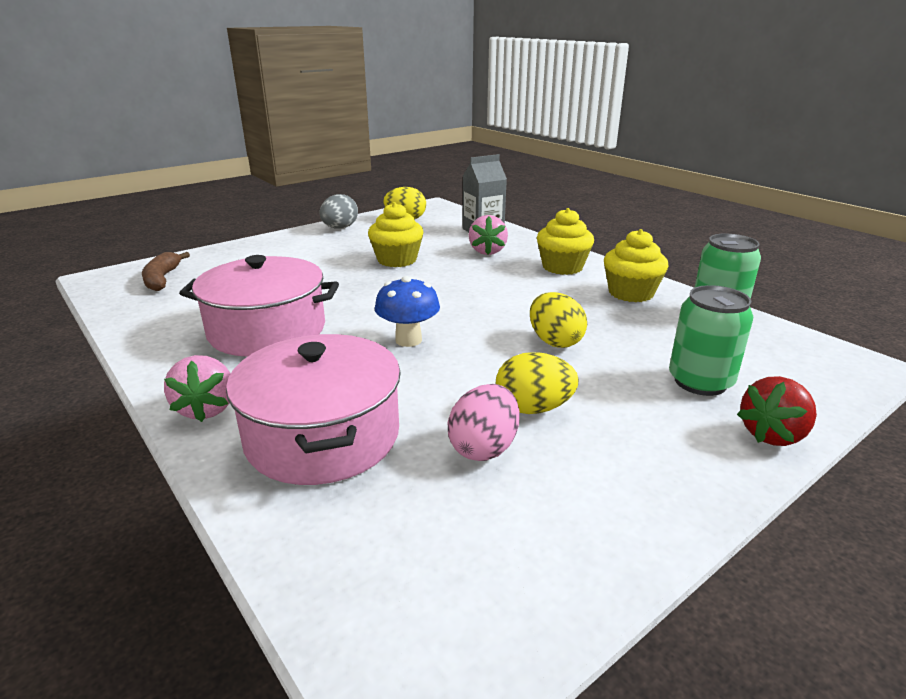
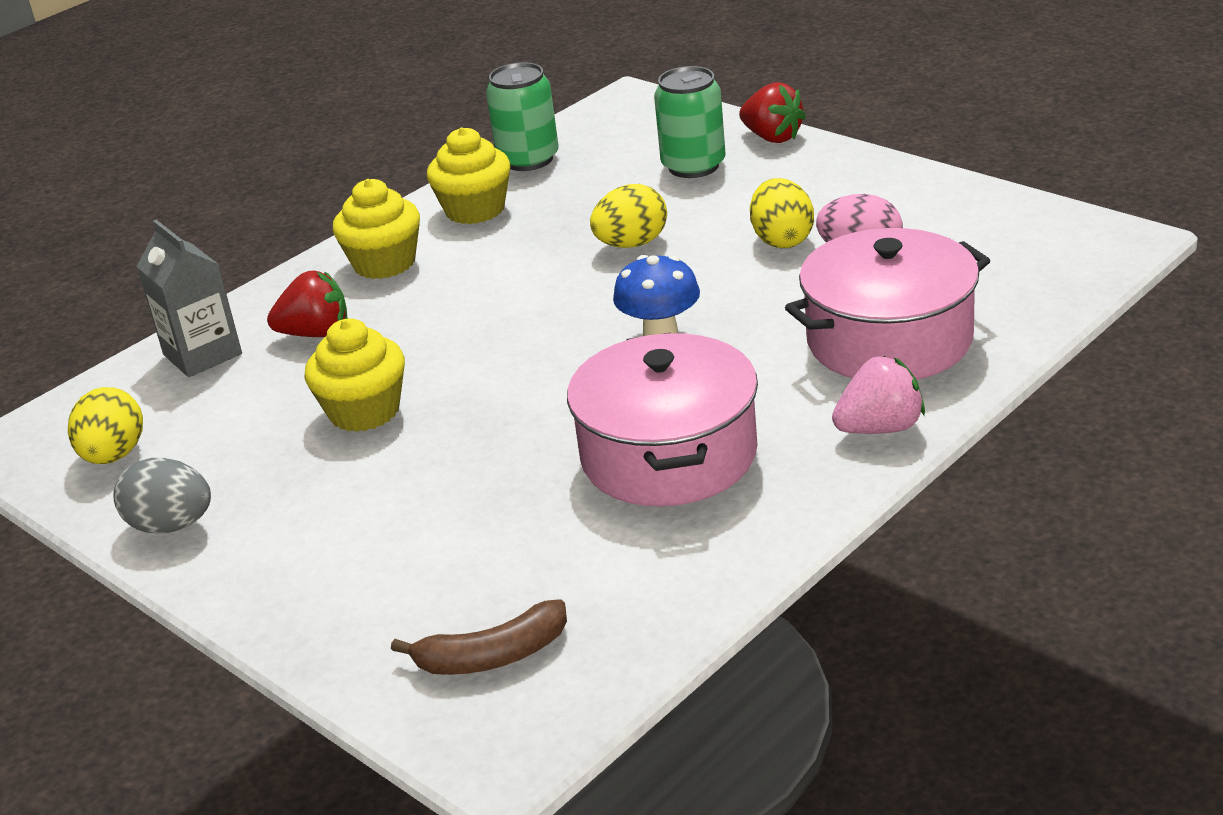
camera: 95 degrees left, 5 degrees up
(487, 251) = (316, 333): pink strawberry -> red strawberry

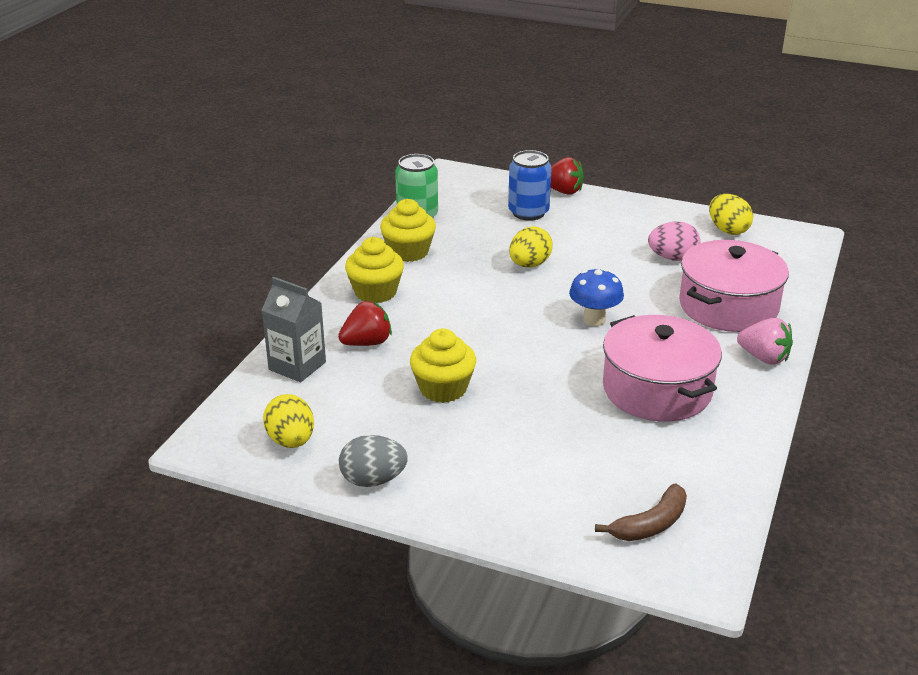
camera: 25 degrees left, 0 degrees up
(693, 166) = (528, 212): green can -> blue can
(782, 240) = (619, 253): yellow egg -> yellow egg (728, 230)
(880, 428) = (764, 358): pink strawberry -> pink strawberry turned 75 degrees clockwise

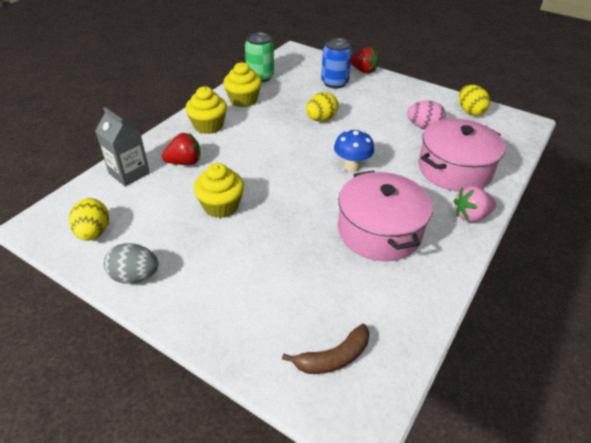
camera: 10 degrees right, 10 degrees up
(764, 358) = (470, 216): pink strawberry -> pink strawberry turned 120 degrees clockwise

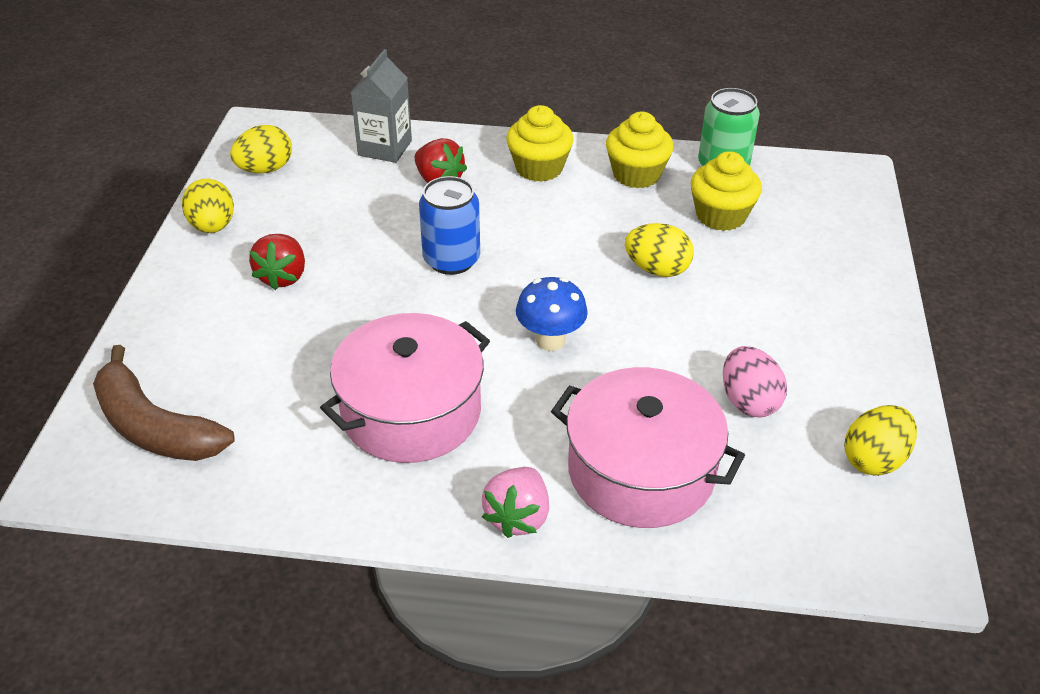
camera: 65 degrees right, 0 degrees up
(135, 276) = (213, 226): grey egg -> yellow egg
(221, 206) = (370, 244): yellow cupcake -> yellow cupcake (721, 215)
(333, 357) = (154, 427): brown banana -> brown banana, size x1.54
(334, 83) = (792, 251): blue can -> blue can (451, 260)
(363, 71) = (876, 274): red strawberry -> red strawberry (283, 277)
(470, 216) = (518, 517): pink strawberry -> pink strawberry turned 120 degrees counterclockwise

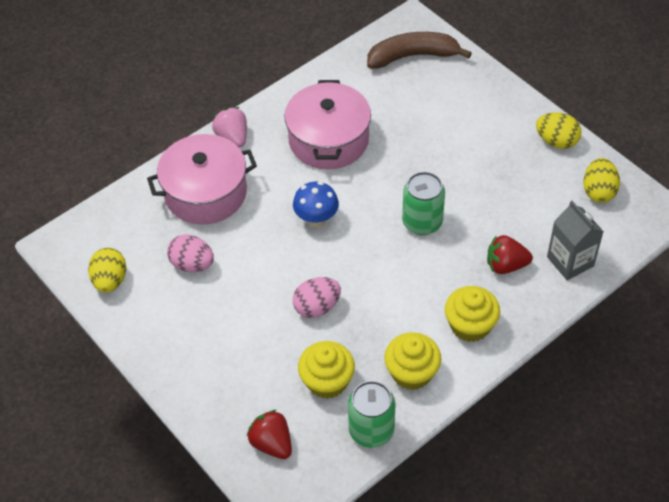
camera: 135 degrees right, 10 degrees up
(283, 277) = (479, 147): red strawberry -> red strawberry (272, 443)
(451, 260) = (422, 222): blue can -> green can
(657, 269) = (317, 307): yellow egg -> pink egg

